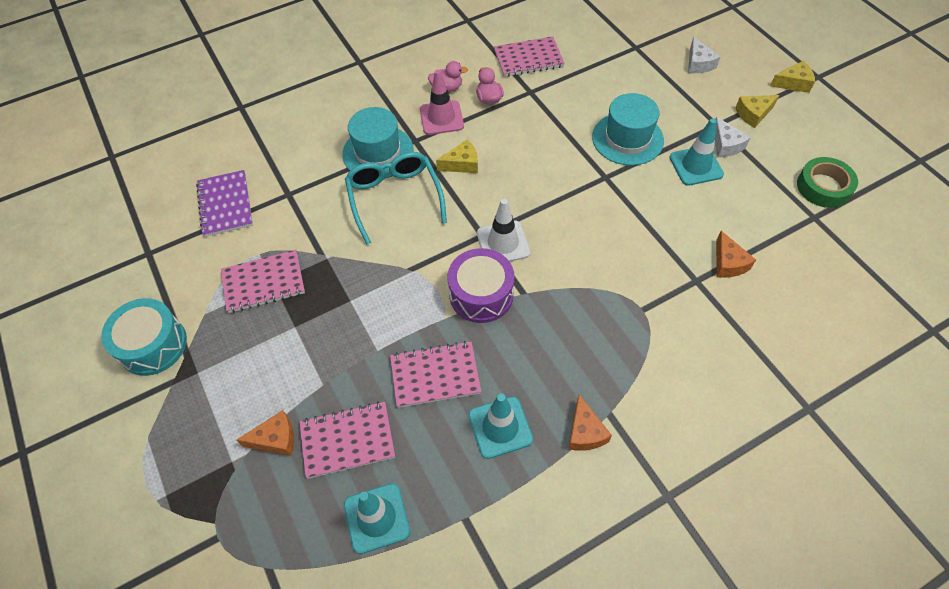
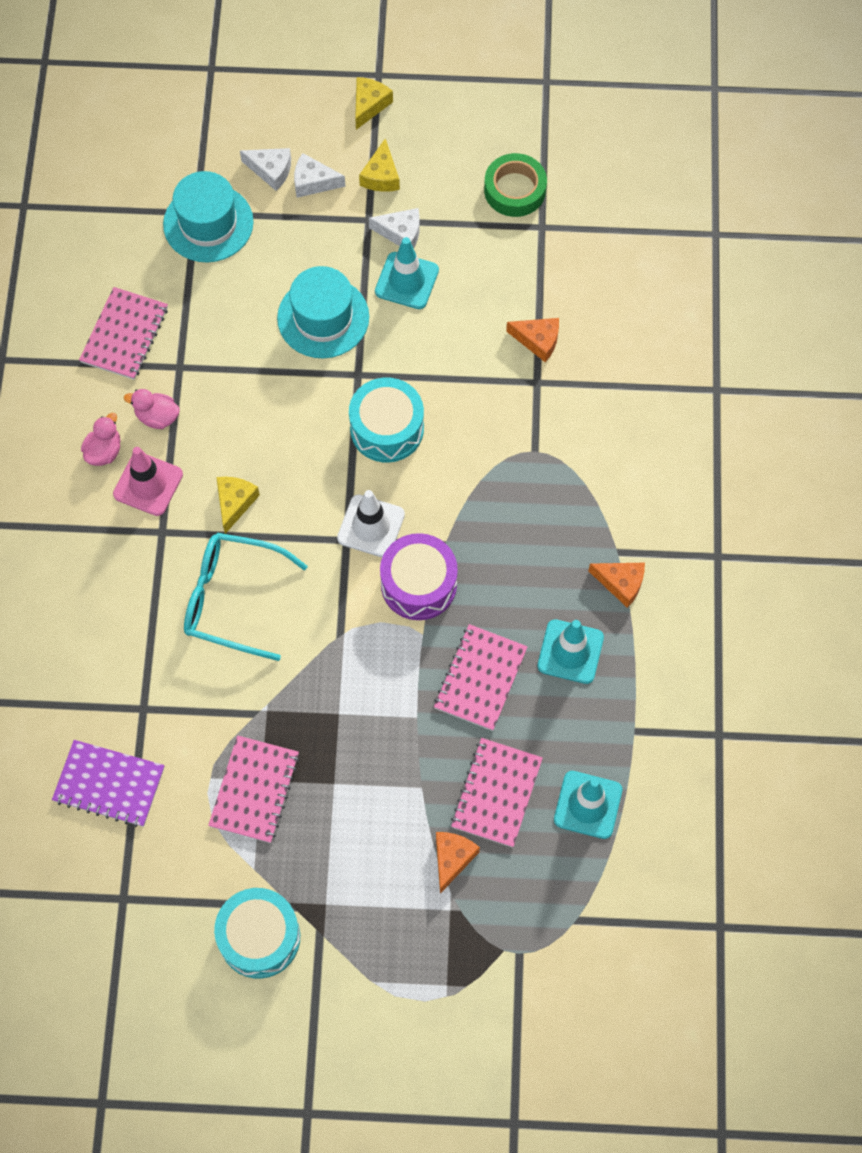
camera: 60 degrees left, 10 degrees up
(378, 152) = (151, 581): turquoise hat -> turquoise hat (208, 223)
(581, 213) = (387, 429): none -> turquoise drum
(712, 86) = (313, 182): none -> white cheese

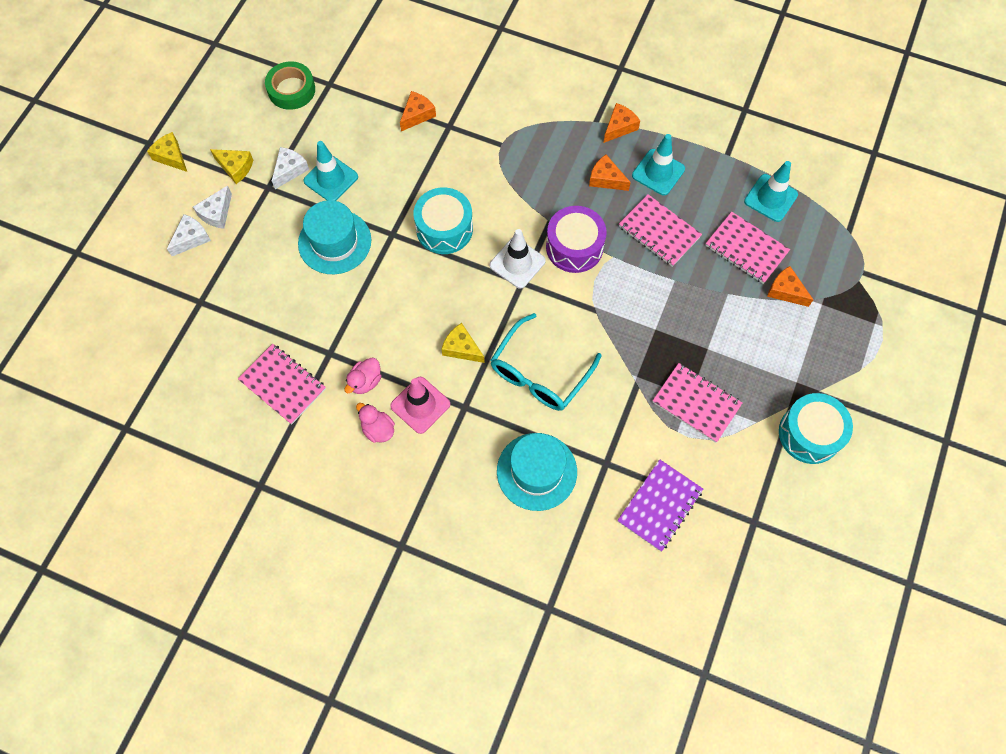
camera: 70 degrees left, 0 degrees up
(208, 223) = (214, 295): turquoise hat -> turquoise hat (536, 471)
(533, 591) = (606, 179): none -> orange cheese

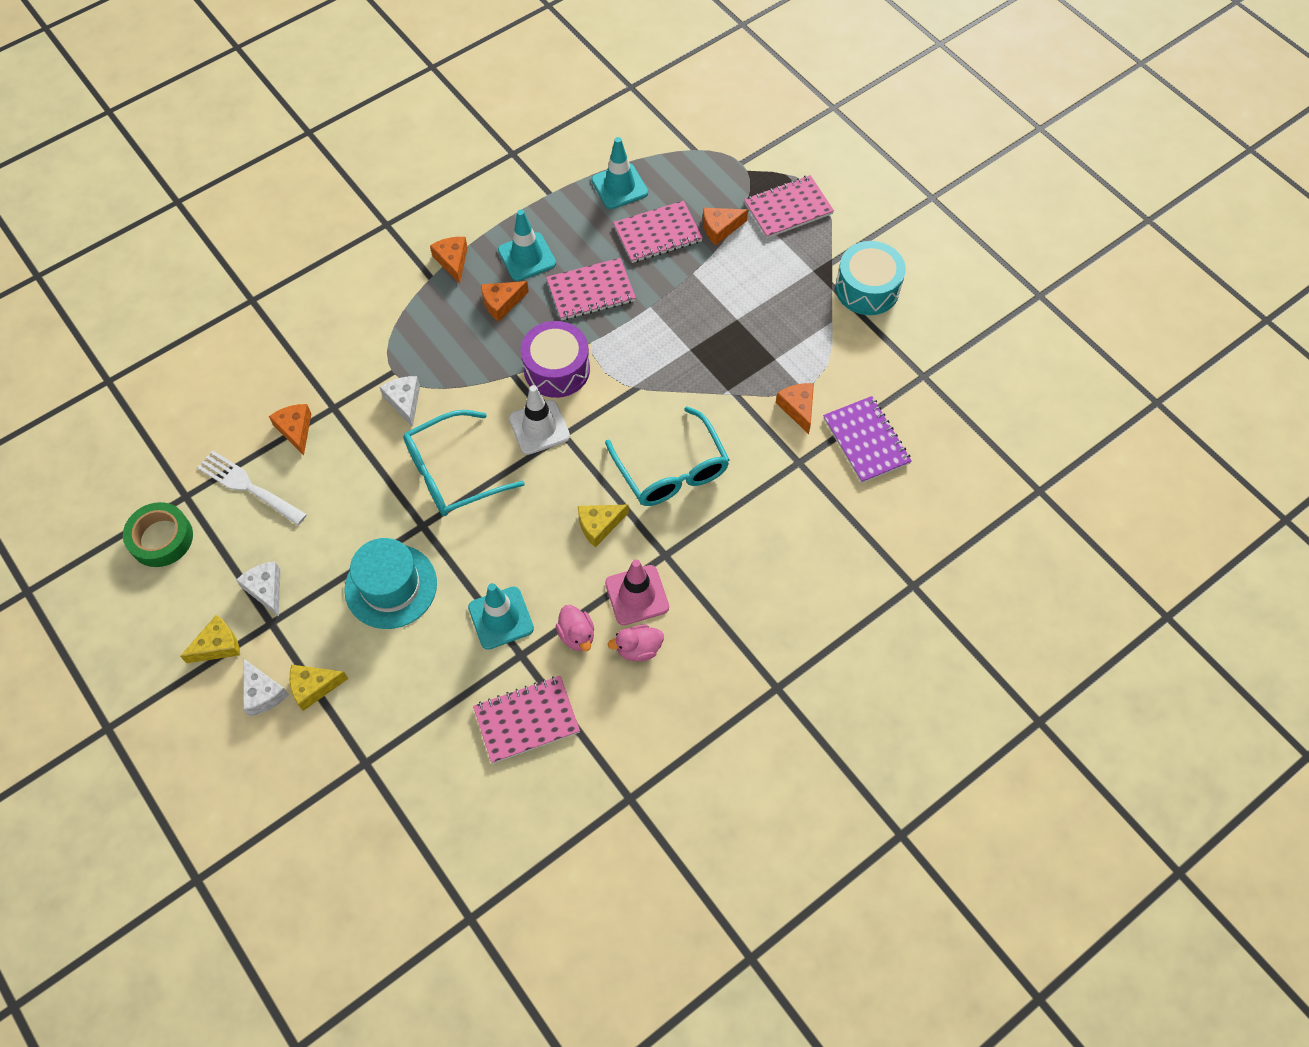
camera: 60 degrees left, 5 degrees down
(171, 156) = (147, 710): yellow cheese -> yellow cheese (314, 687)
(191, 238) = (275, 736): white cheese -> white cheese (404, 402)
(331, 179) = (309, 553): turquoise traffic cone -> turquoise traffic cone (501, 618)
(358, 114) = (248, 486): none -> white fork
(444, 229) = (452, 473): turquoise drum -> turquoise glasses
(536, 471) = (772, 525): turquoise hat -> none
(655, 437) = (798, 408): none -> orange cheese
(696, 403) = (785, 358): pink notebook -> pink notebook (788, 209)

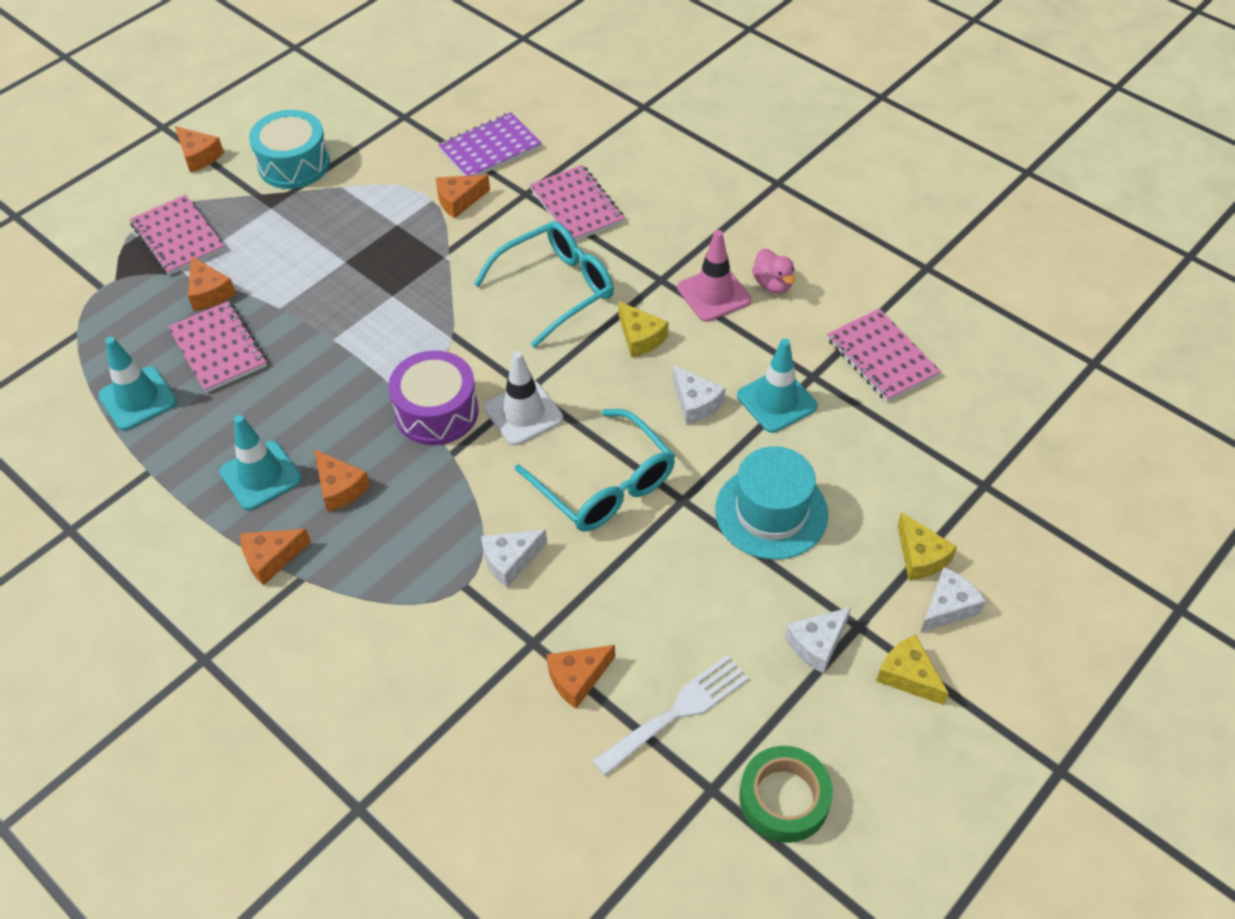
camera: 100 degrees left, 10 degrees down
(248, 486) = (677, 711): white fork -> white fork turned 150 degrees counterclockwise
(516, 554) = (695, 403): none -> white cheese
(577, 635) = (774, 334): pink duck -> none
(591, 291) = (313, 399): pink notebook -> pink notebook (576, 206)
(888, 222) = (199, 156): none -> orange cheese

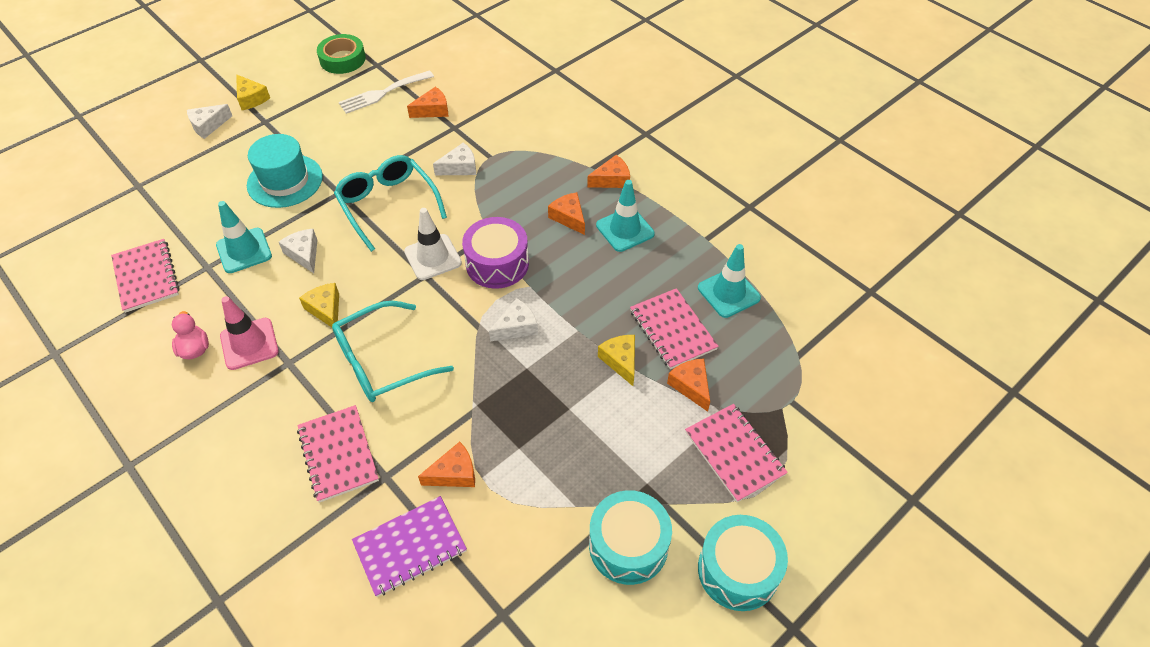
camera: 175 degrees left, 0 degrees up
(199, 156) = (738, 570): orange cheese -> turquoise drum
(817, 644) = (293, 115): white cheese -> white cheese (516, 327)
(920, 556) = (207, 150): yellow cheese -> yellow cheese (620, 361)

